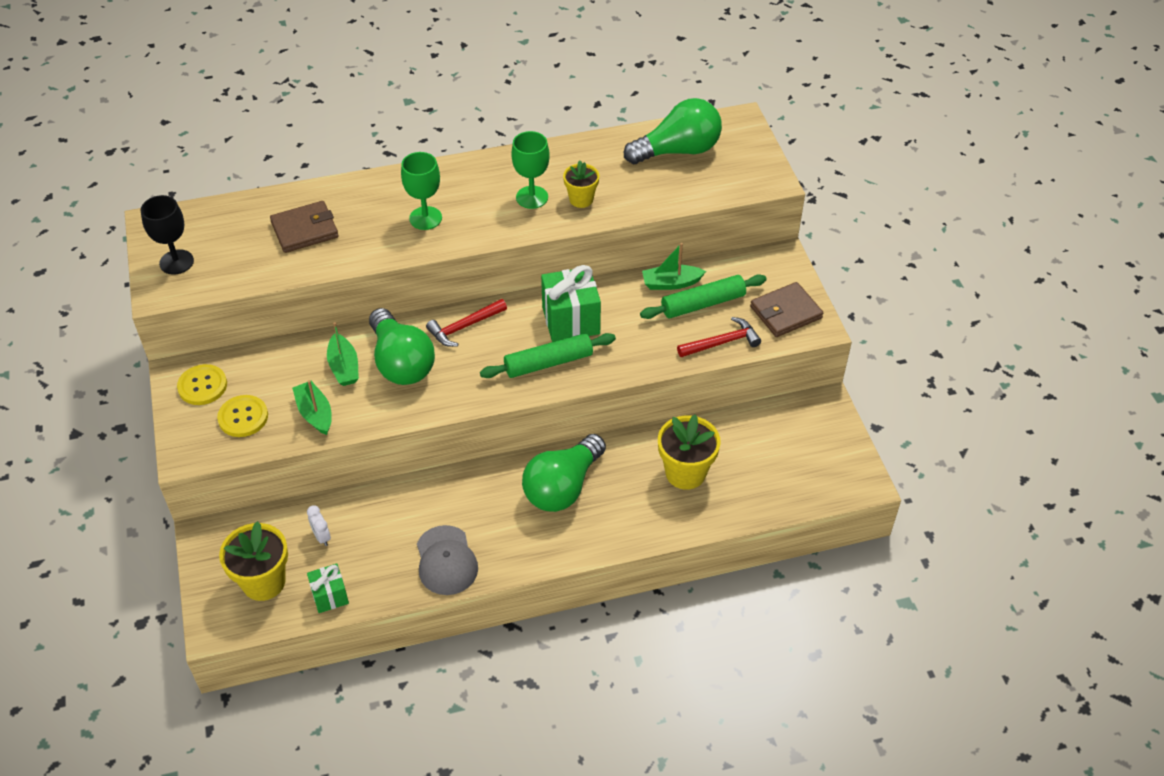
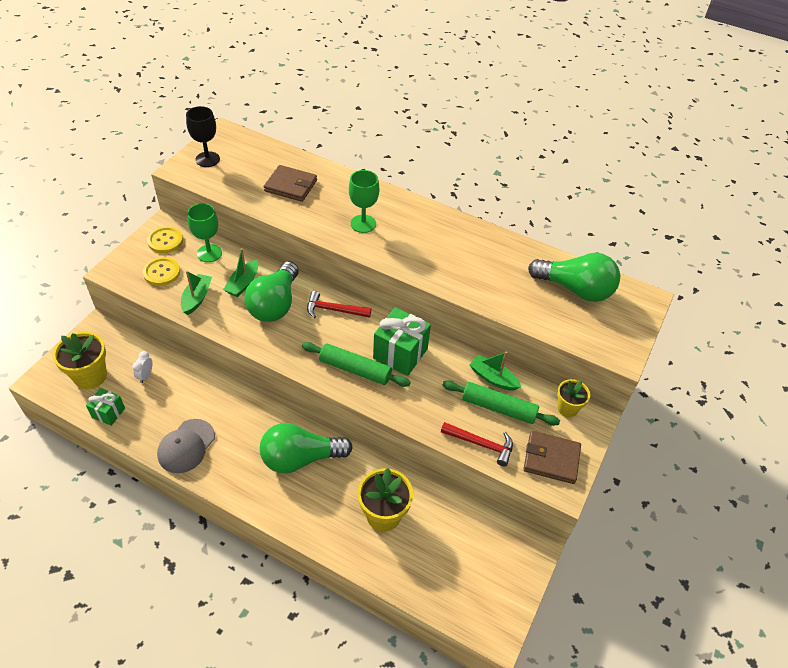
camera: 40 degrees right, 0 degrees up
(532, 197) = (441, 254): green goblet -> green goblet (209, 253)
(581, 199) = (471, 276): yellow flower pot -> yellow flower pot (567, 408)

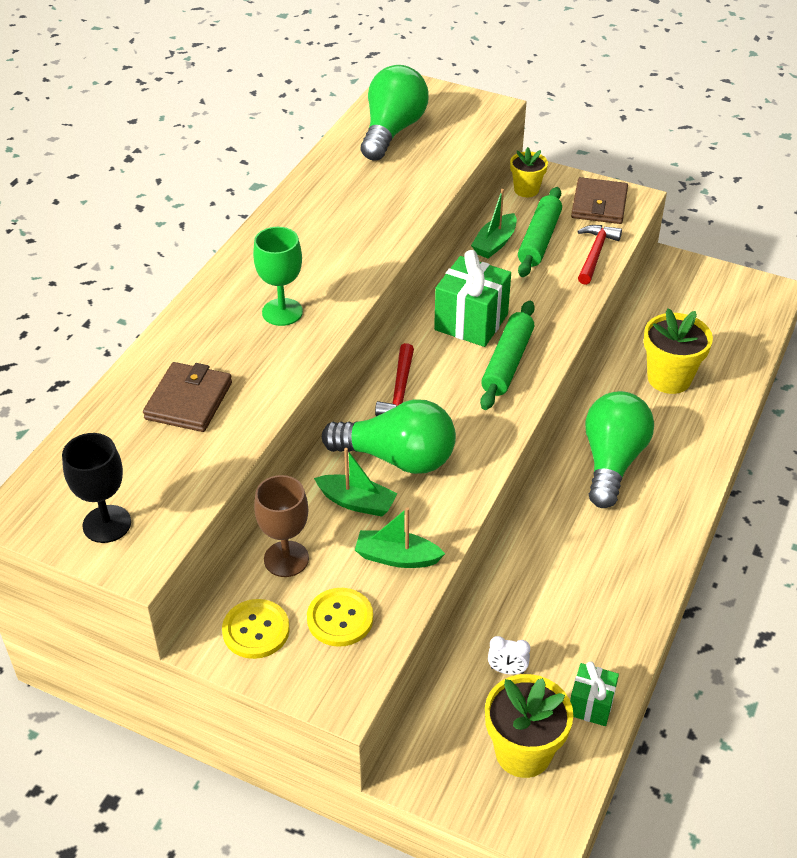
camera: 90 degrees left, 5 degrees down
(186, 446) = (625, 589): grey cap -> none
(209, 253) = (286, 559): green goblet -> brown goblet
(300, 458) = (612, 461): green light bulb -> green light bulb turned 150 degrees counterclockwise

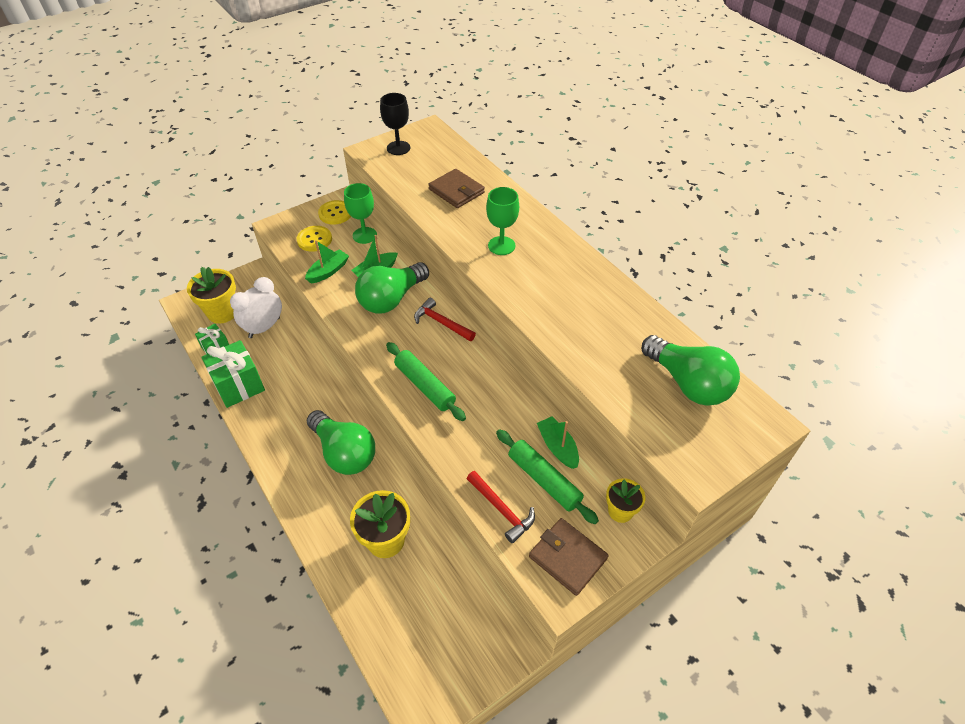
camera: 120 degrees right, 5 degrees up
(286, 559) = (364, 235): brown goblet -> green goblet
(471, 322) = (478, 387): green gift -> green gift (239, 385)
(507, 670) = (264, 328): white clock -> white clock, size x2.05

